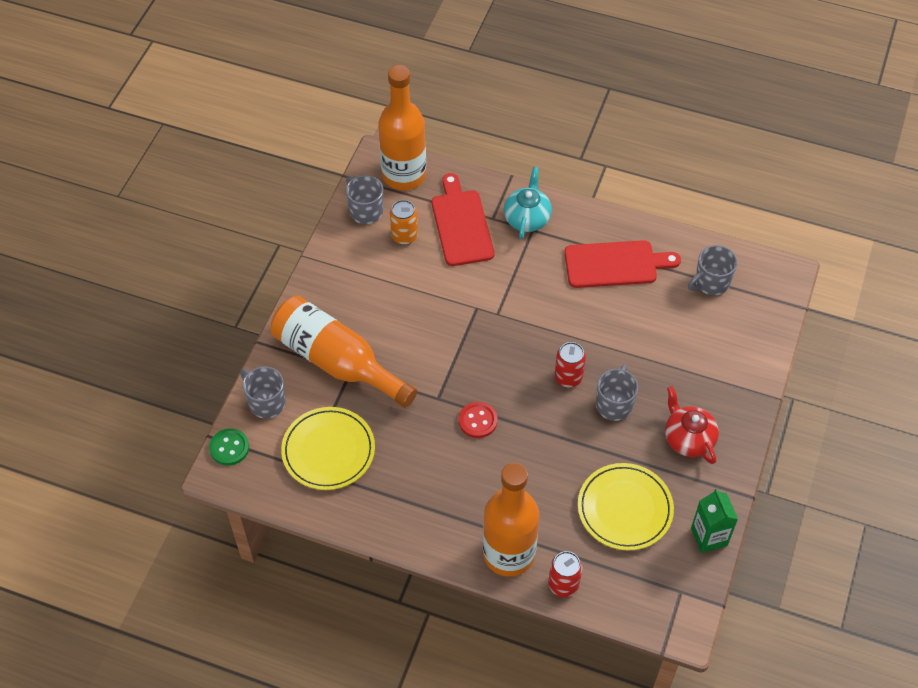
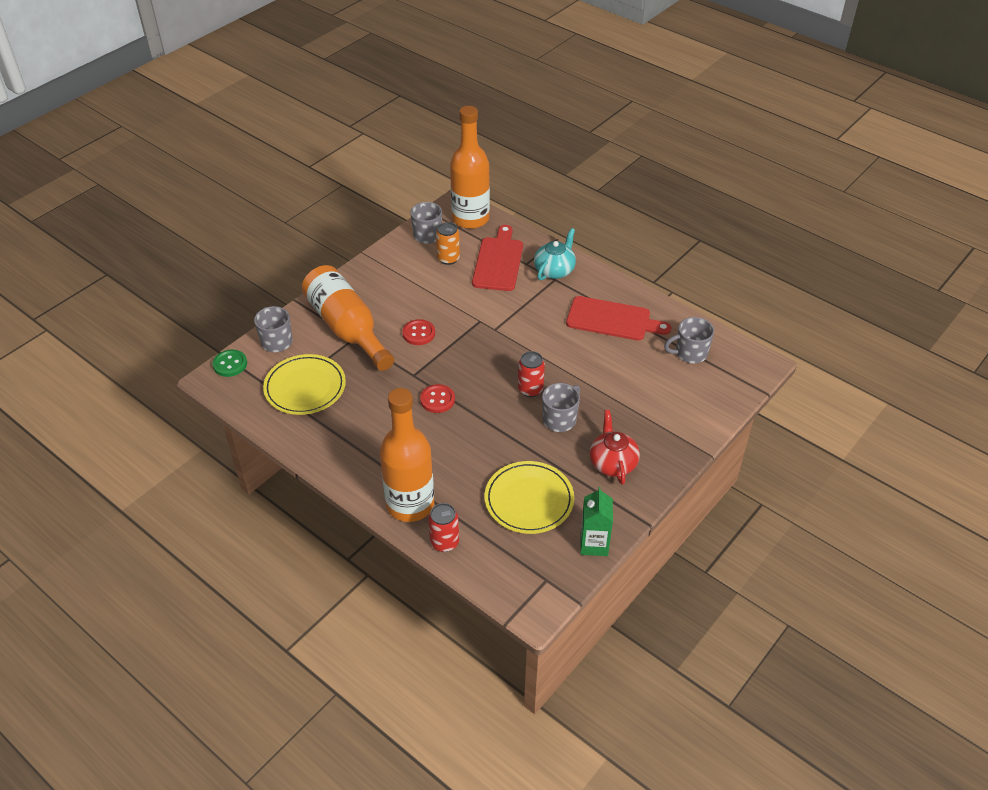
camera: 20 degrees right, 10 degrees down
(418, 344) = (418, 333): none -> red button

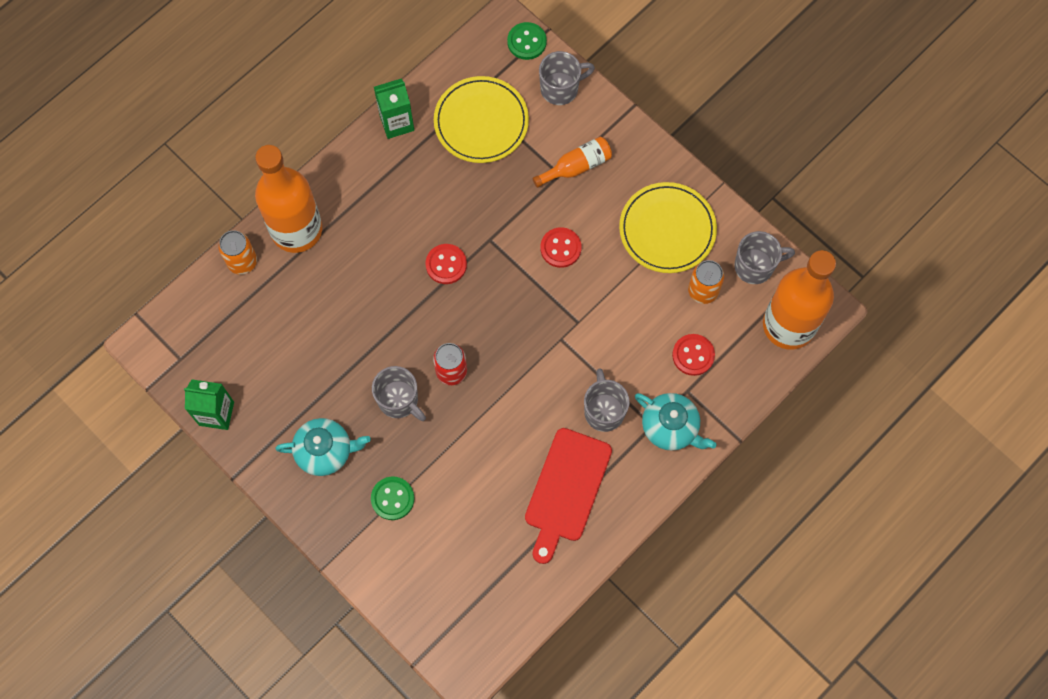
camera: 95 degrees right, 25 degrees up
(303, 443) = (396, 123): none -> green carton
(347, 328) = (576, 166): orange bottle -> orange bottle, size x0.48
(444, 542) = (242, 262): red can -> orange can
(498, 261) = (693, 355): red cutting board -> red button
(529, 500) = (285, 352): yellow plate -> yellow plate (667, 230)
(612, 463) = (325, 451): red teapot -> turquoise teapot
(642, 416) = (392, 498): none -> green button
(690, 353) = (494, 579): grey mug -> grey mug (604, 411)

